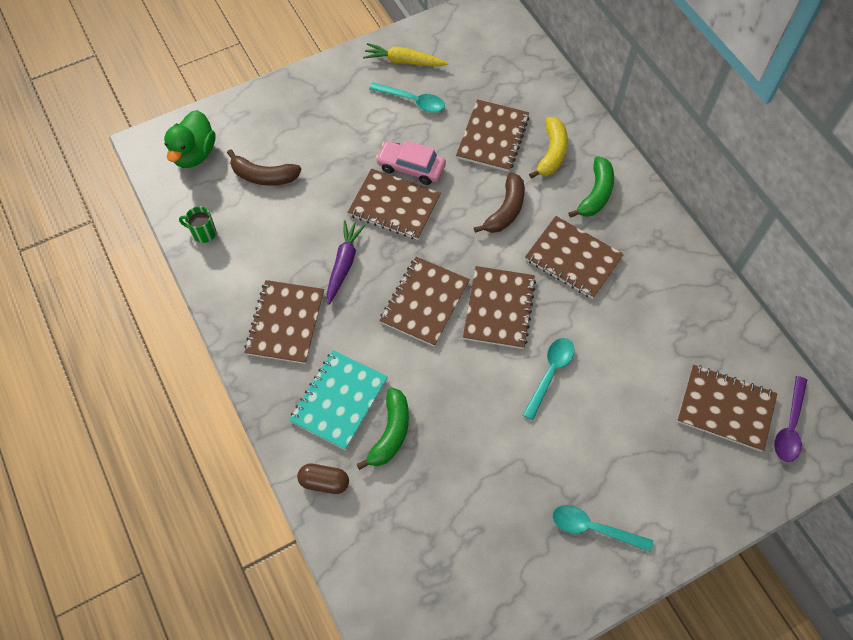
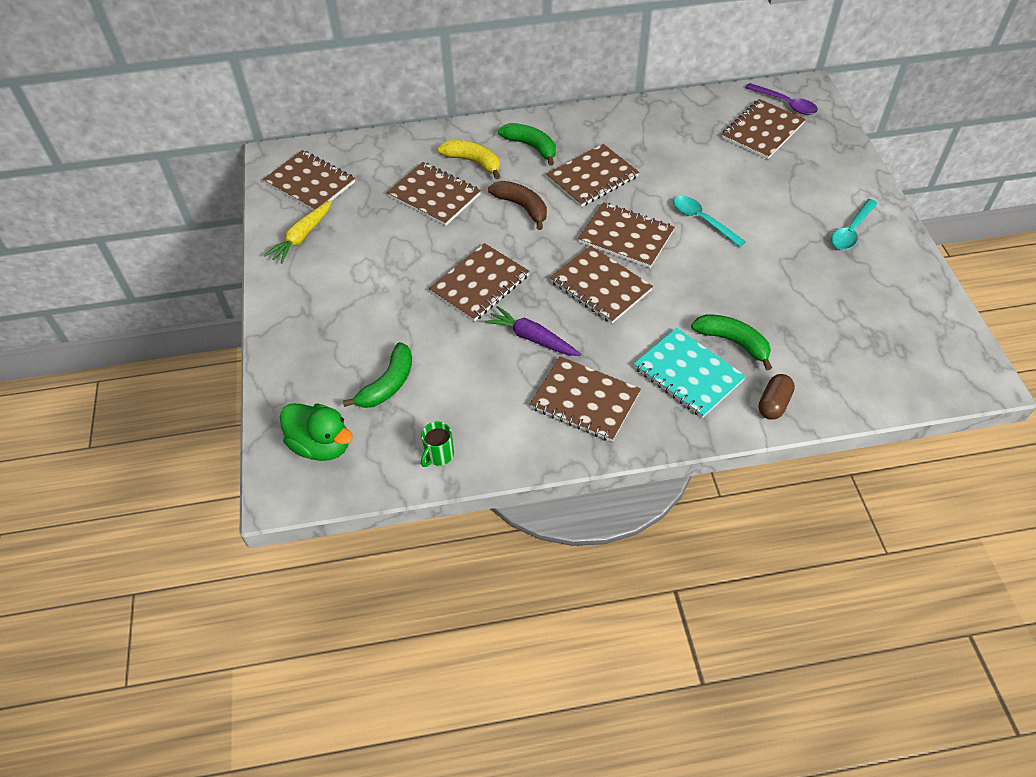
camera: 70 degrees left, 10 degrees down
(264, 176) = (388, 384): brown banana -> green banana
(411, 167) = (439, 261): pink car -> none
(413, 101) = (357, 242): turquoise spoon -> none
(471, 42) = (310, 183): none -> brown notebook

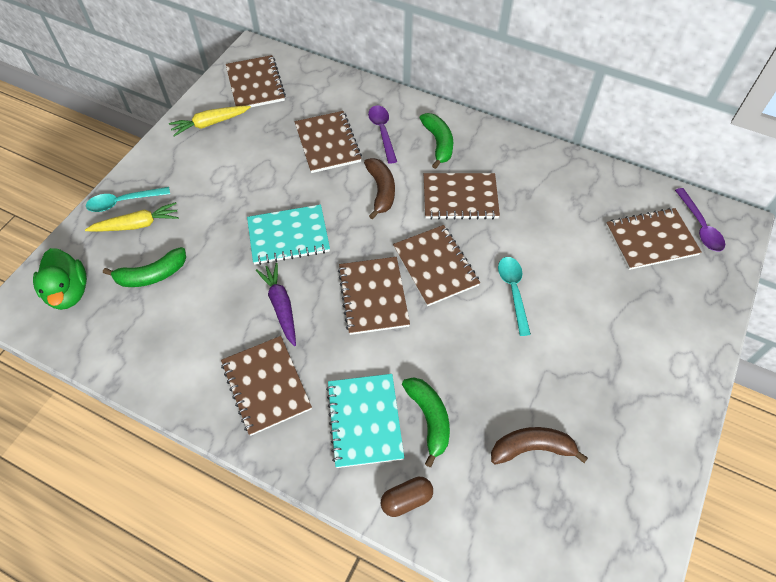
camera: 35 degrees right, 5 degrees up
(325, 355) = (137, 225): none -> yellow carrot
(439, 455) = (128, 355): green mug -> none
(473, 162) = (382, 132): yellow banana -> purple spoon
(479, 284) = (288, 236): brown notebook -> turquoise notebook
(822, 314) = (532, 448): none -> brown banana
(851, 231) = (640, 387): turquoise spoon -> turquoise spoon (123, 202)

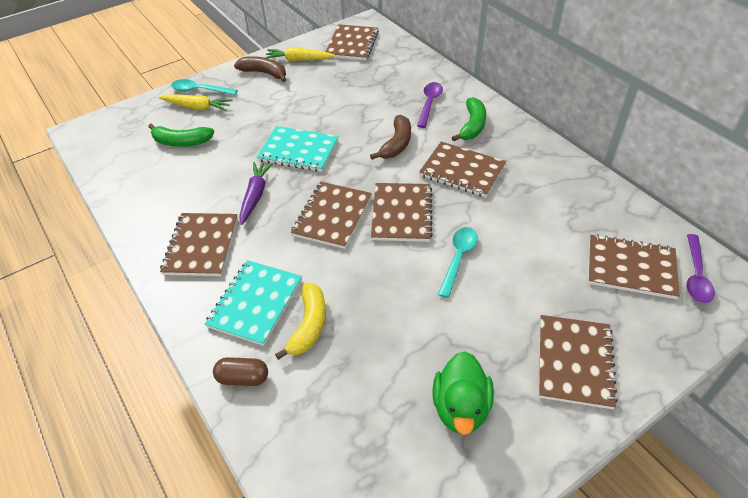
camera: 30 degrees right, 10 degrees down
(69, 292) = (120, 133): green duck -> green duck (460, 407)
(327, 143) = (378, 98): brown notebook -> brown notebook (574, 362)
(429, 419) = (309, 325): green banana -> yellow banana
(532, 448) = (382, 390): brown banana -> brown banana (264, 73)

